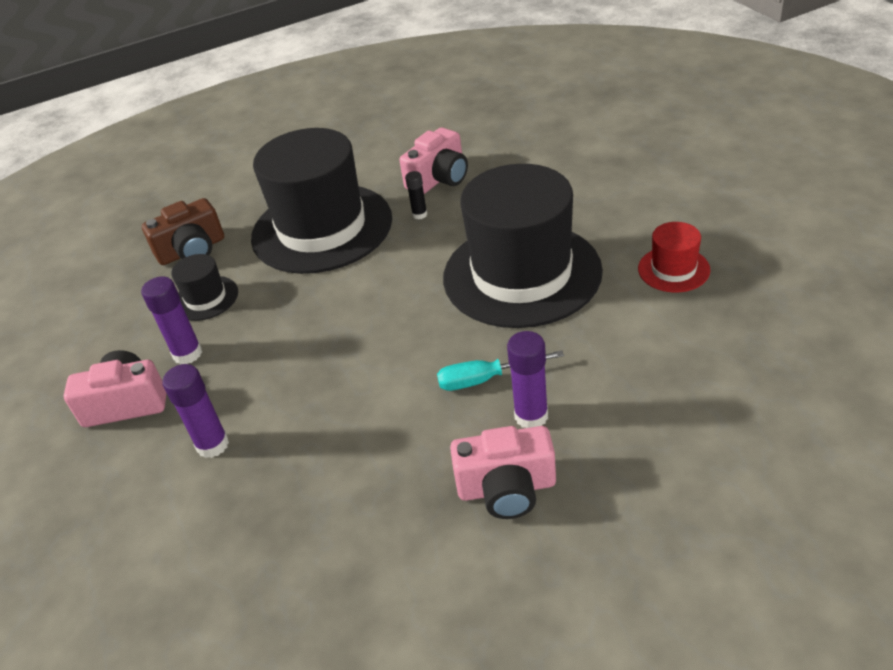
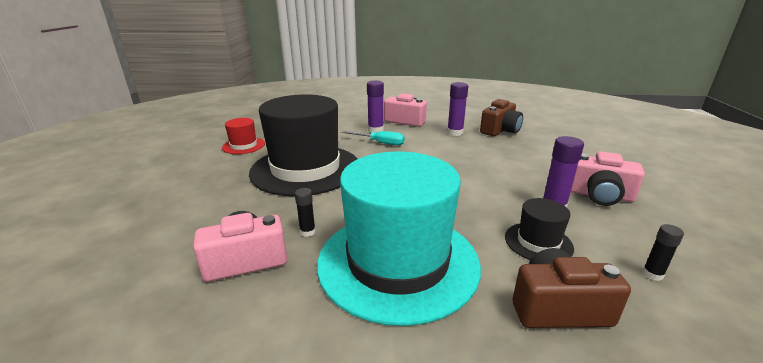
camera: 155 degrees left, 15 degrees down
(110, 309) = (652, 274): none -> black glue stick
(212, 445) = (533, 162): purple glue stick -> purple glue stick (455, 133)
(287, 548) = (500, 130): none -> brown camera
(322, 228) = (398, 262): black hat -> turquoise hat

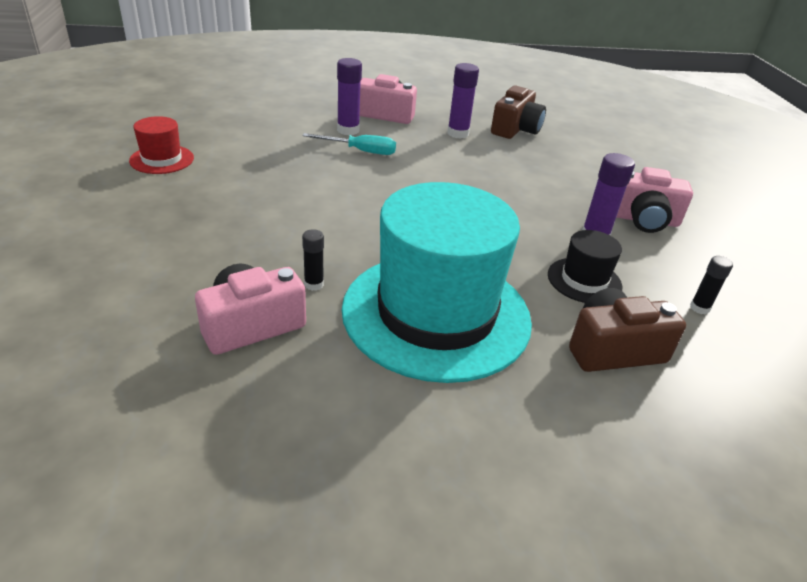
camera: 15 degrees left, 10 degrees up
(305, 169) = (272, 195): black hat -> none

